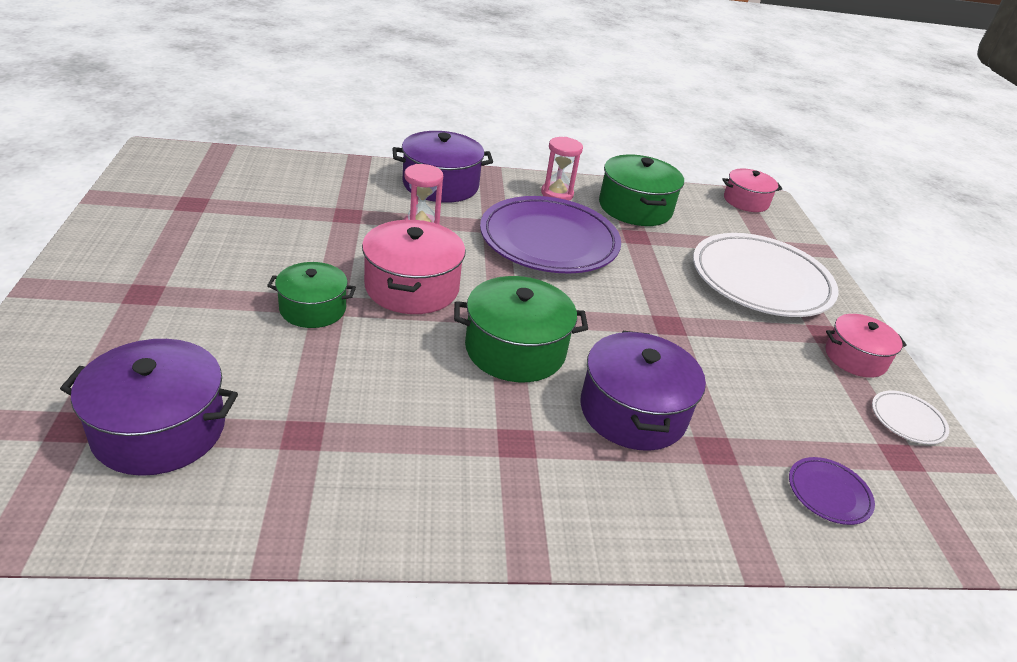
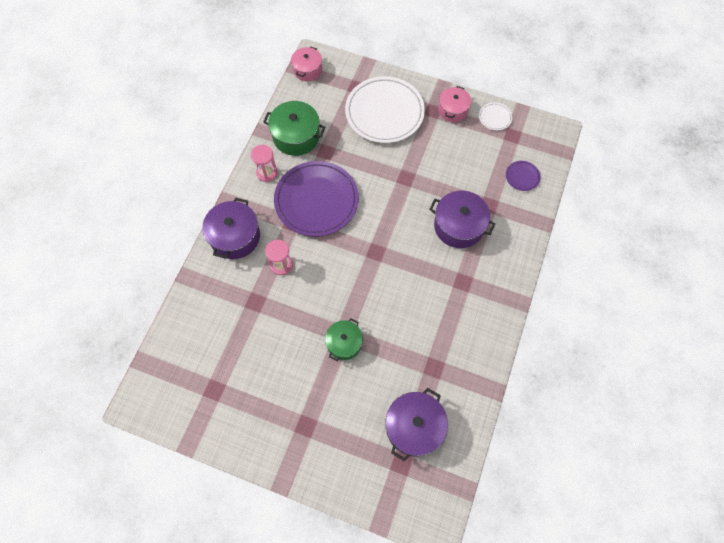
camera: 60 degrees left, 30 degrees up
(412, 287) = (339, 288): pink pot -> none
(515, 349) = (404, 258): green pot -> none

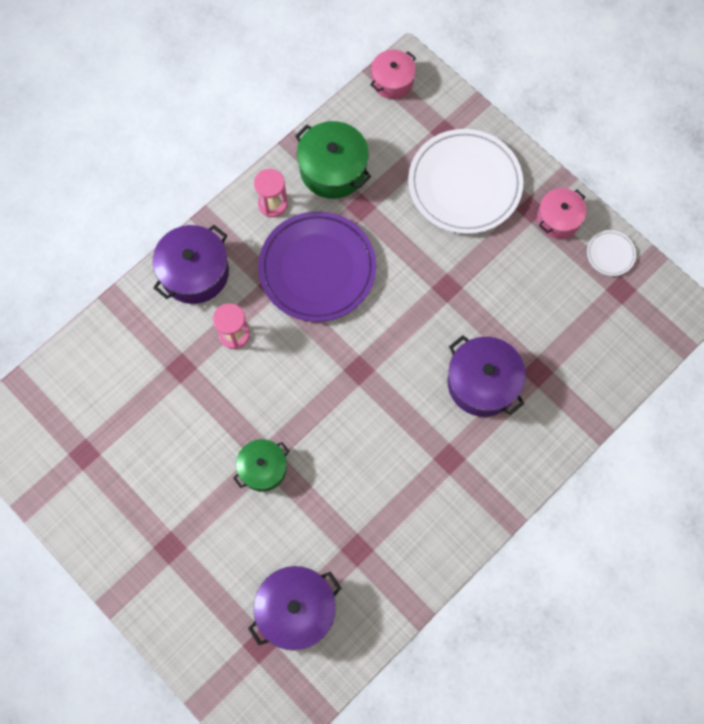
camera: 25 degrees right, 5 degrees up
(522, 177) = (602, 353): purple plate -> none

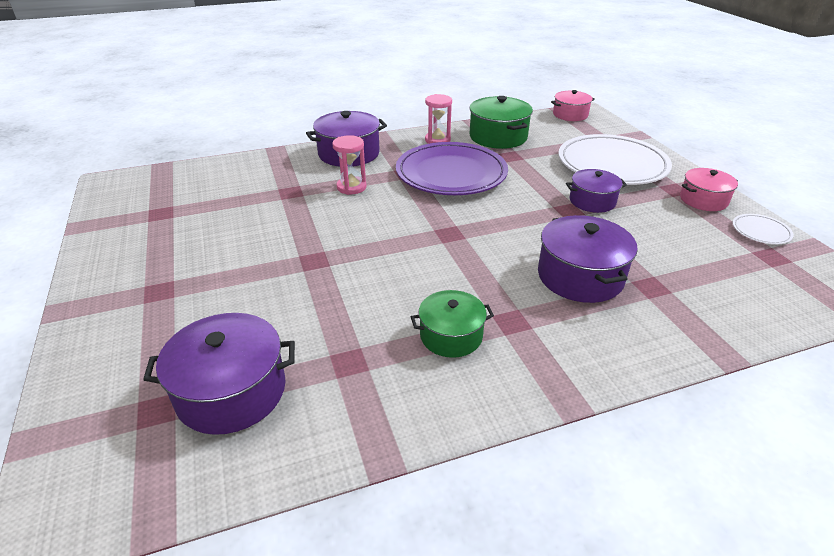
camera: 25 degrees right, 35 degrees down
(263, 468) = (303, 267): green pot -> green pot (451, 336)
(463, 263) = (592, 201): none -> purple pot

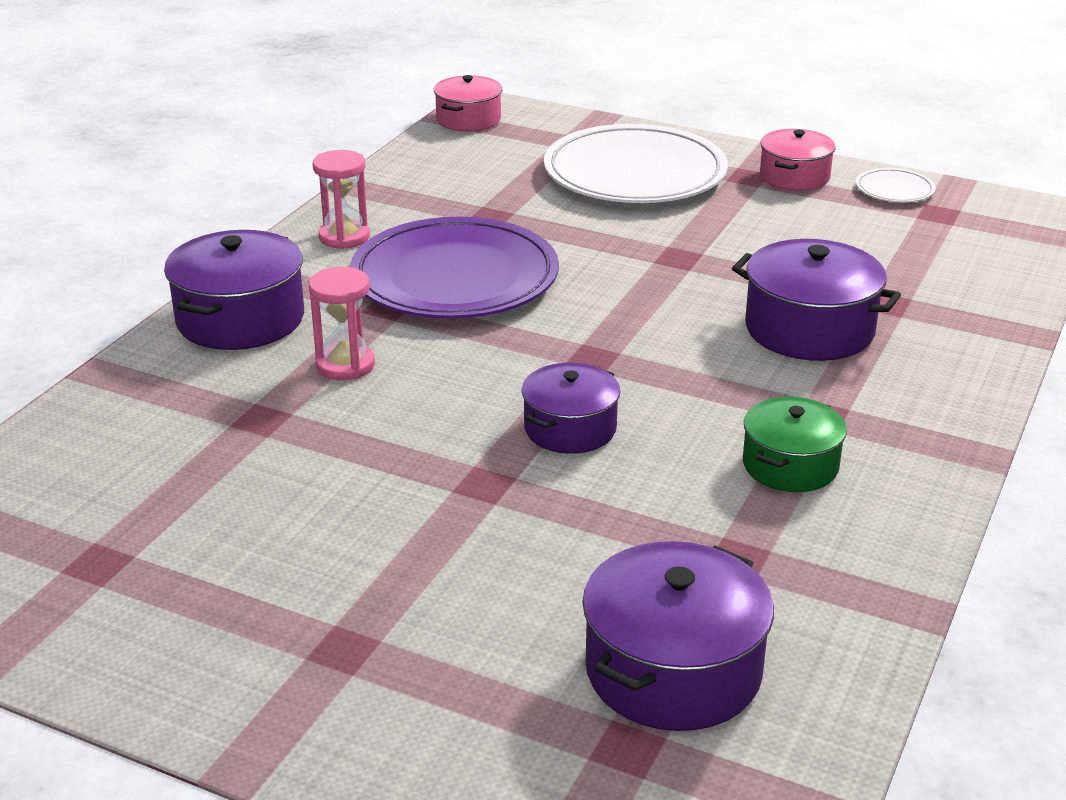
camera: 45 degrees left, 5 degrees down
(498, 137) = (425, 195): green pot -> none
(592, 201) = (686, 233): purple pot -> purple pot (570, 428)

